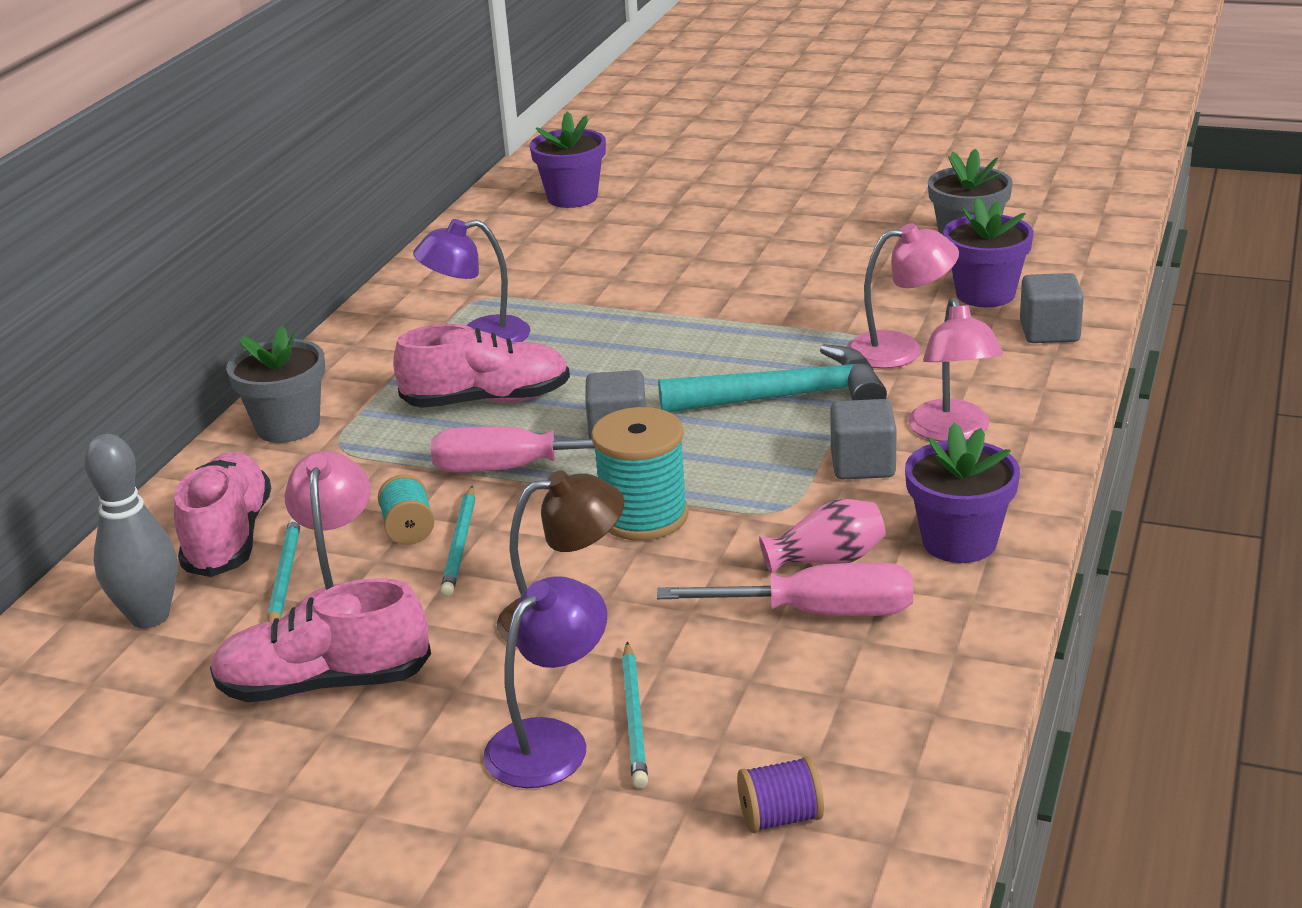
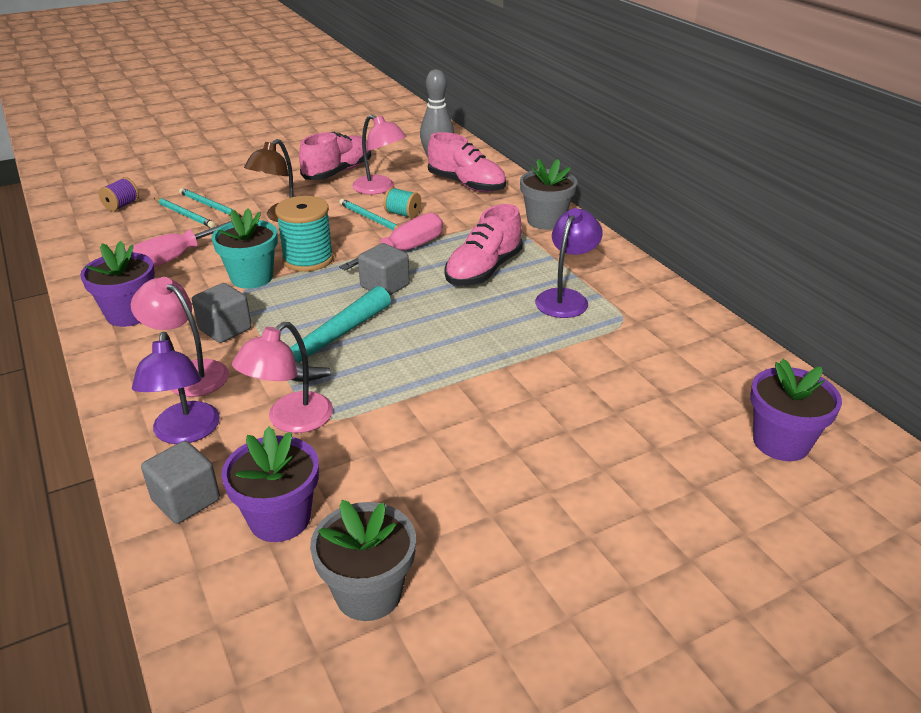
camera: 130 degrees right, 5 degrees up
(284, 577) = (417, 185): turquoise pencil -> turquoise pencil (185, 214)
(551, 741) = (232, 191): purple lamp -> purple lamp (185, 433)
(749, 523) = (252, 277): none -> turquoise flower pot
(827, 560) = (192, 279): pink vase -> none

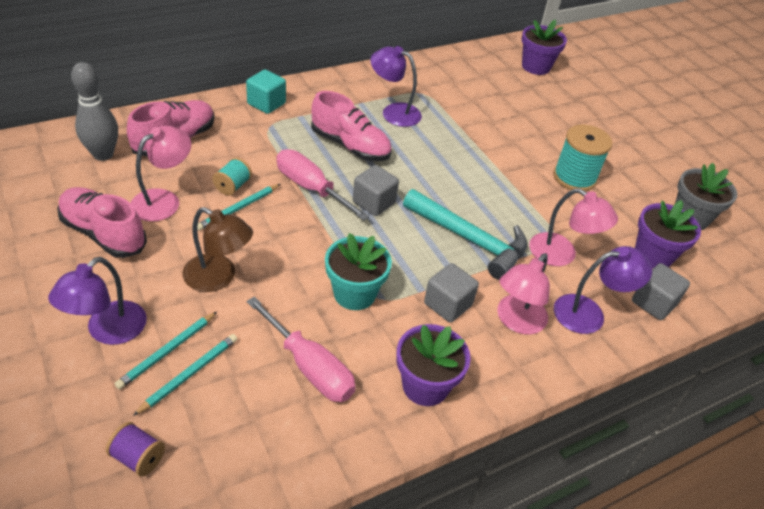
camera: 95 degrees left, 10 degrees up
(235, 185) = (108, 331): none -> purple lamp
(308, 259) = (320, 253): turquoise spool -> turquoise spool (574, 177)
(545, 221) = (266, 104): grey flower pot -> turquoise cube

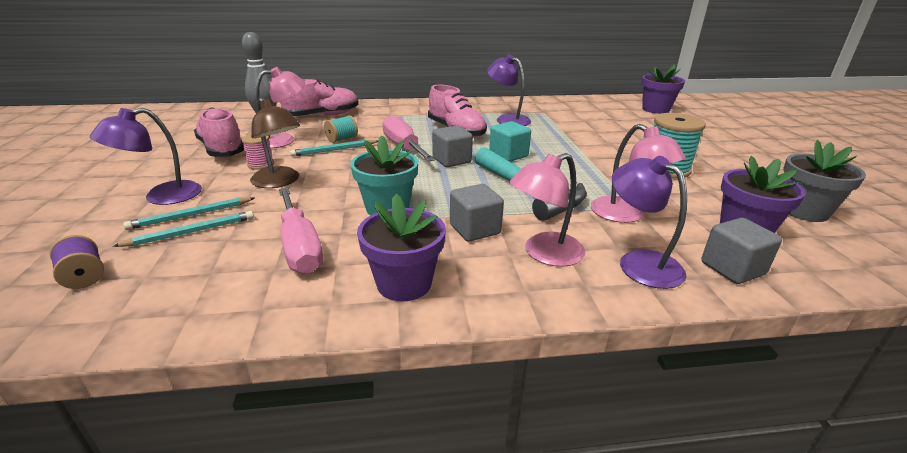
camera: 25 degrees right, 15 degrees down
(174, 252) = (260, 164): none -> pink spool
(266, 104) = (407, 107): turquoise cube -> turquoise cube (508, 155)
(589, 313) = (639, 262): purple lamp -> purple lamp turned 135 degrees counterclockwise

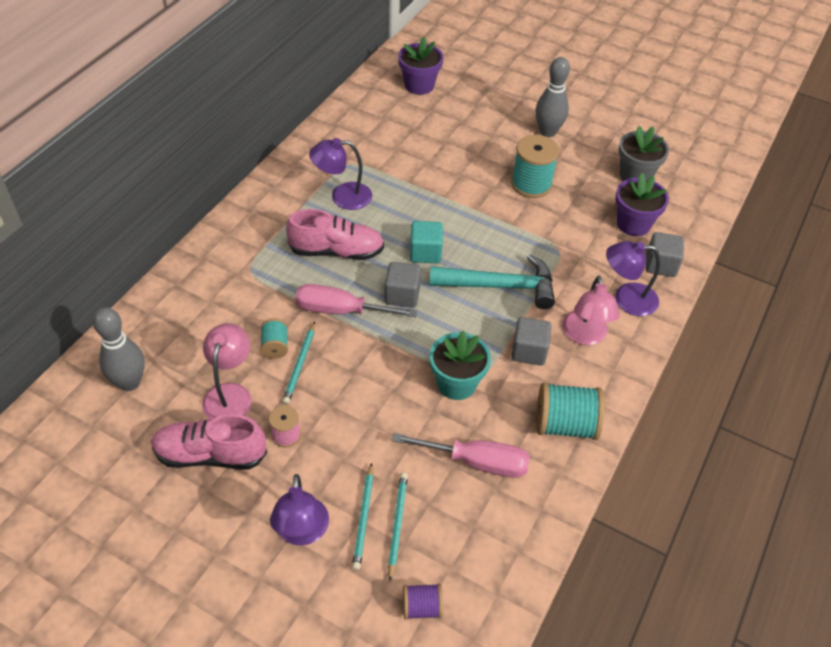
camera: 55 degrees left, 20 degrees up
(279, 182) = (343, 434): brown lamp -> none
(323, 115) = (180, 330): pink shoe -> none
(404, 283) = (565, 425): purple flower pot -> turquoise spool
(626, 215) = (573, 260): pink lamp -> none
(736, 158) = (547, 132): none -> grey bowling pin

